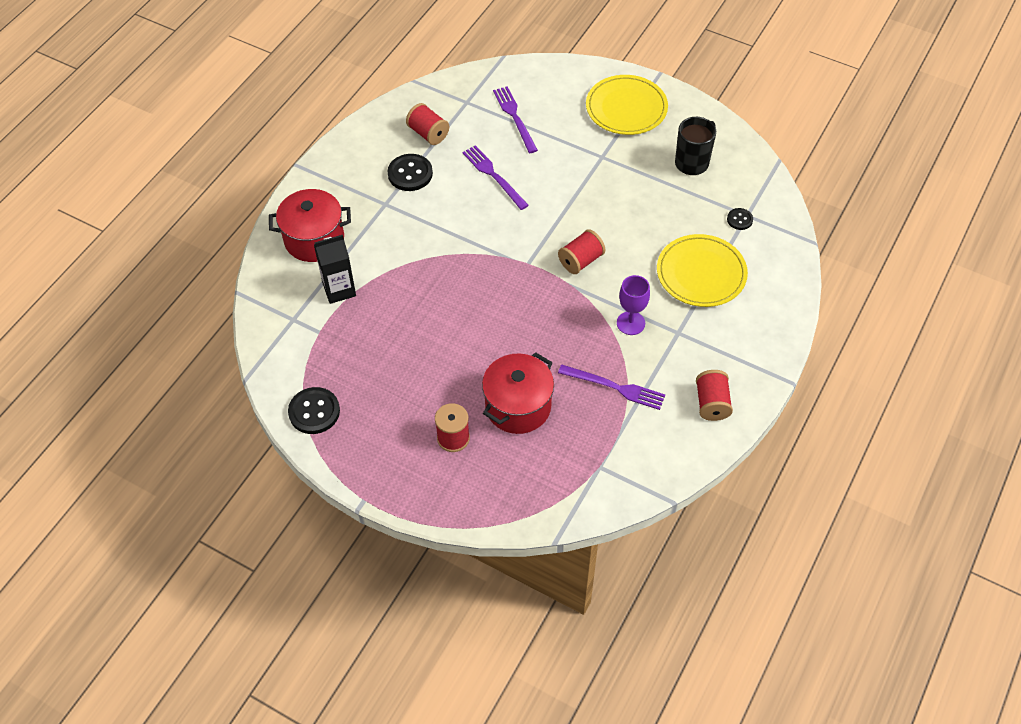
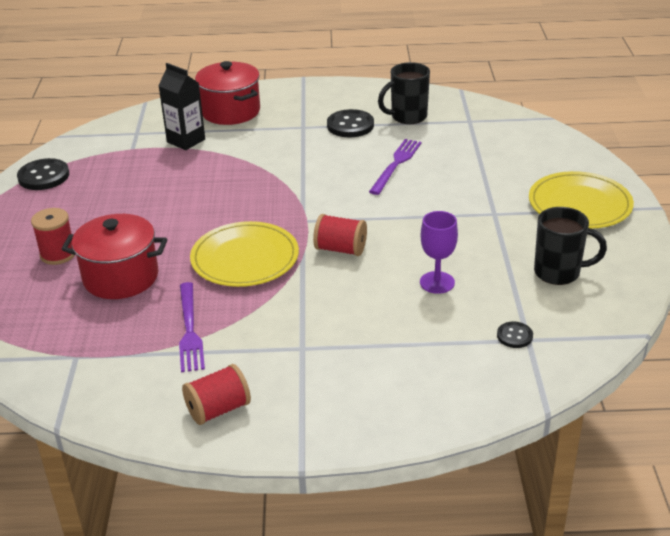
camera: 60 degrees right, 20 degrees down
(428, 133) = (407, 117): red spool -> black mug
(515, 117) = (482, 149): purple fork -> none
(630, 323) = (286, 310): purple goblet -> purple goblet (437, 282)
(701, 273) = (403, 335): yellow plate -> yellow plate (245, 258)

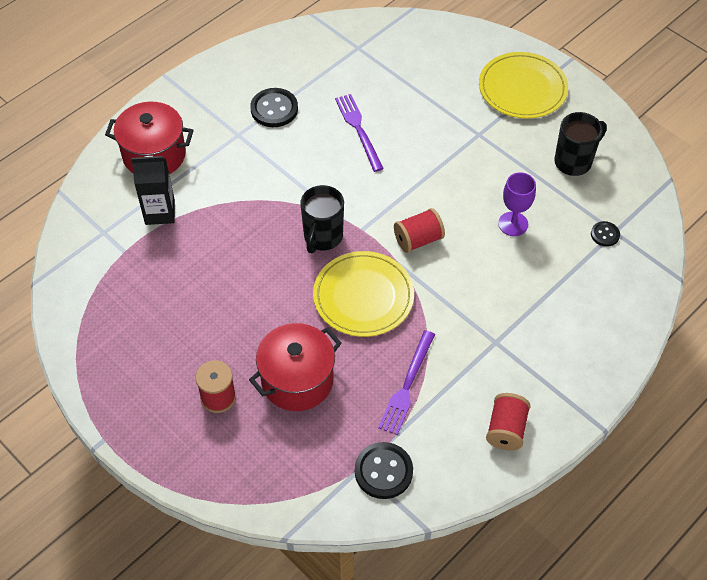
camera: 45 degrees left, 20 degrees up
(43, 176) = (88, 333): black button -> black button (383, 471)
(189, 330) = (407, 385): purple fork -> purple fork turned 75 degrees clockwise
(407, 117) = (307, 72): black mug -> black mug (322, 237)

